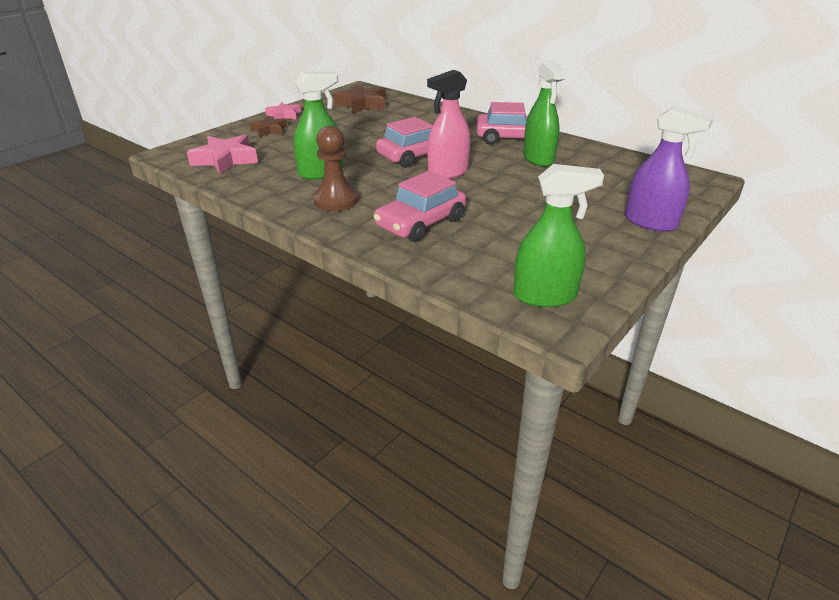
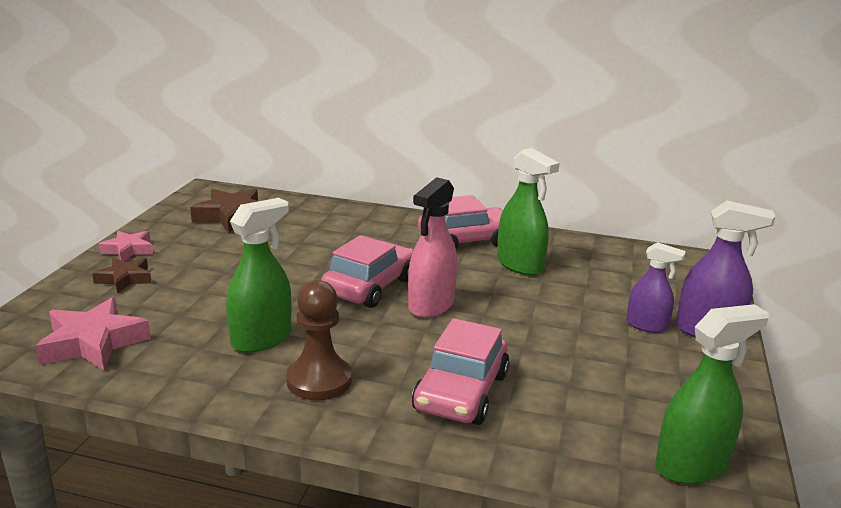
camera: 25 degrees left, 10 degrees down
(601, 210) = (646, 325): none -> purple spray bottle

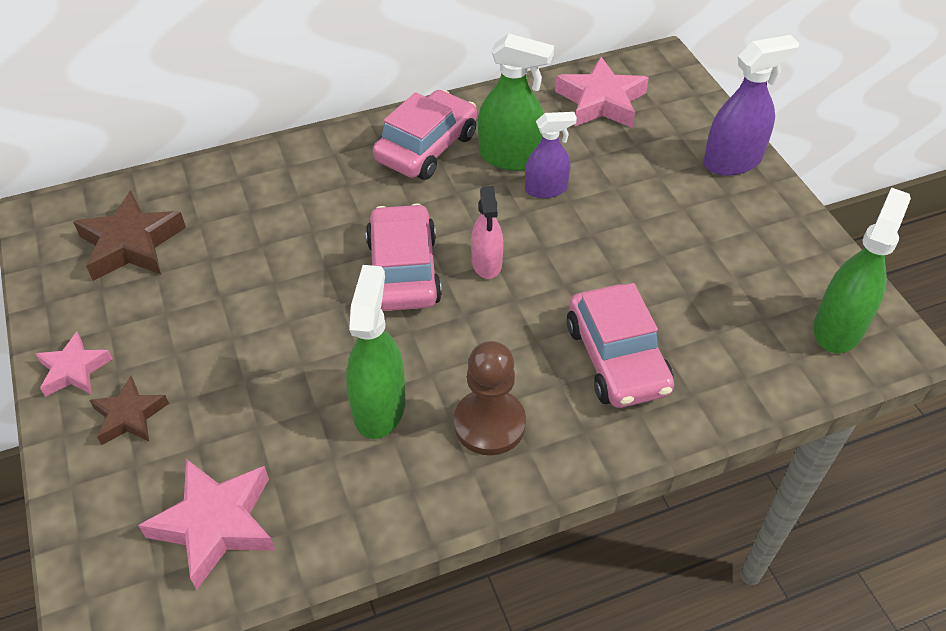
camera: 35 degrees left, 25 degrees up
(431, 305) = (486, 263): pink spray bottle -> pink spray bottle, size x0.65
(629, 264) = (601, 101): none -> pink star
(646, 325) = (683, 182): purple spray bottle -> purple spray bottle (546, 189)

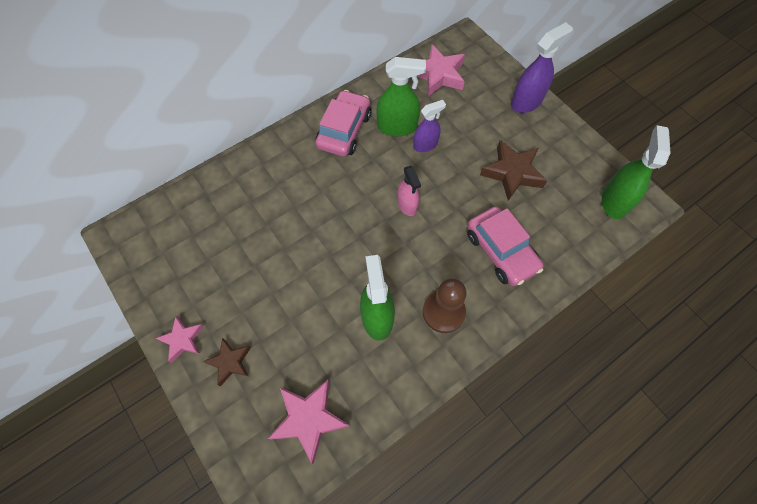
camera: 15 degrees left, 15 degrees up
(131, 244) = (184, 242): brown star -> brown star (512, 173)
(403, 271) = (360, 221): pink car -> none

